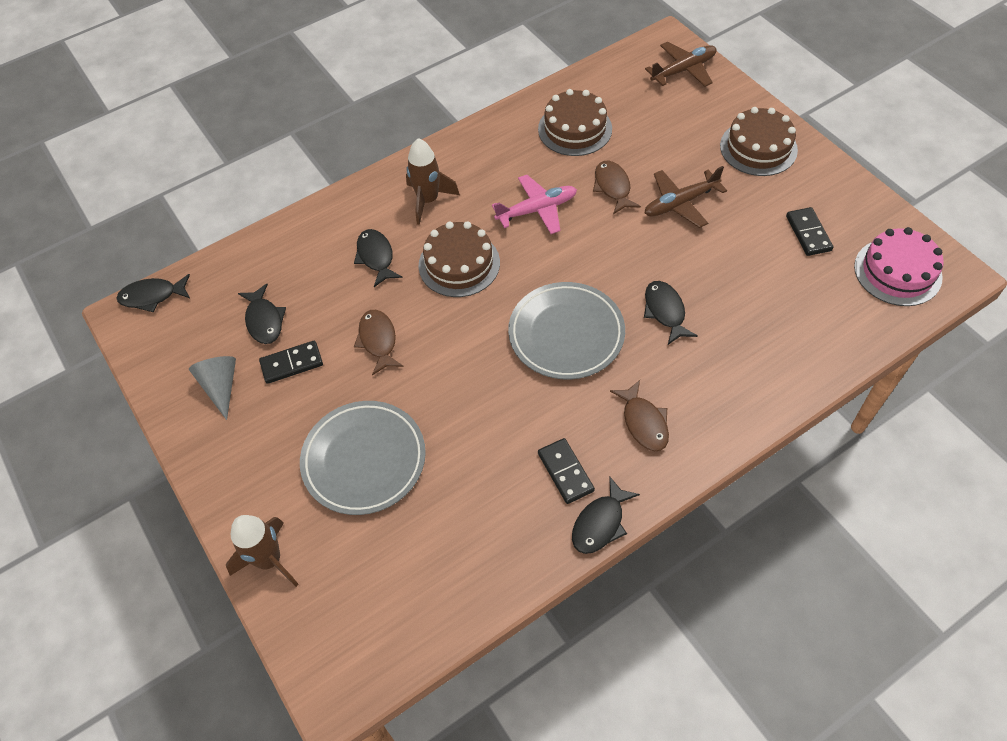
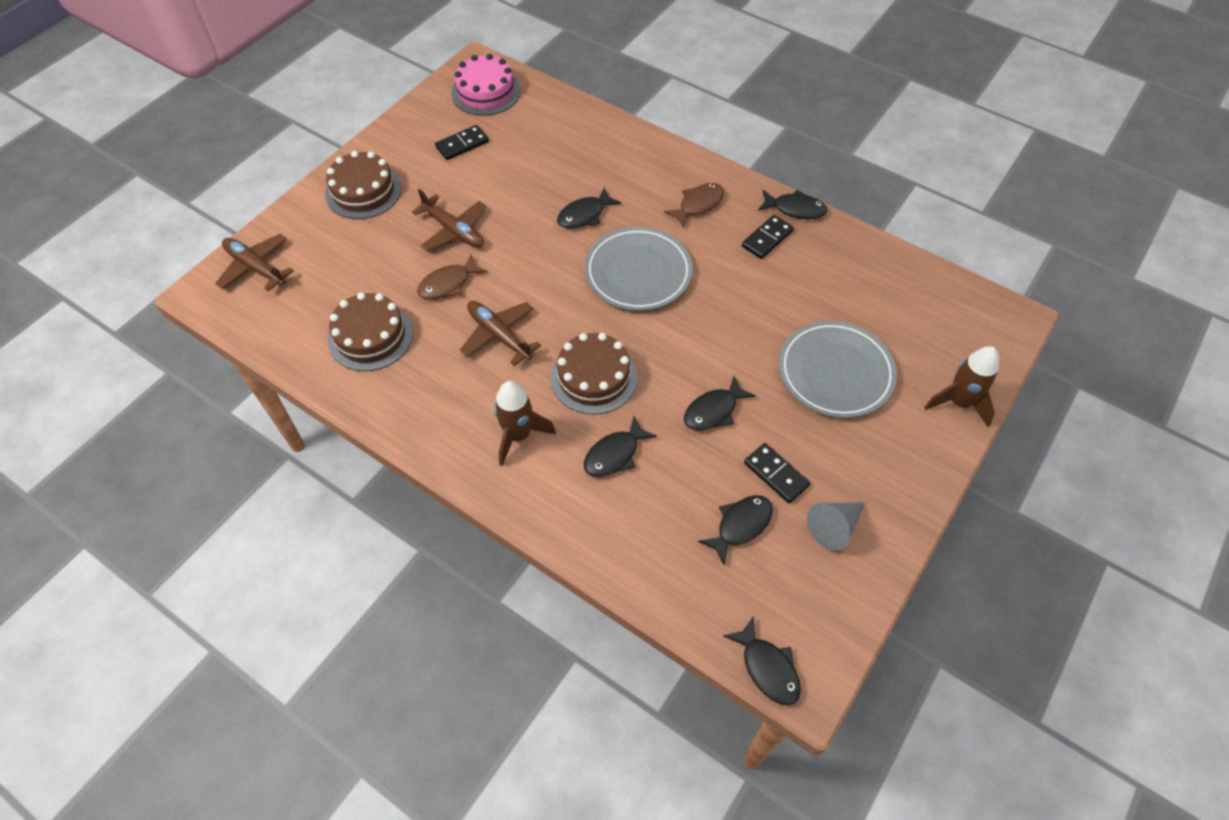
camera: 115 degrees left, 0 degrees up
(378, 341) = (713, 411): brown fish -> black fish
(537, 210) = (499, 335): pink plane -> brown plane

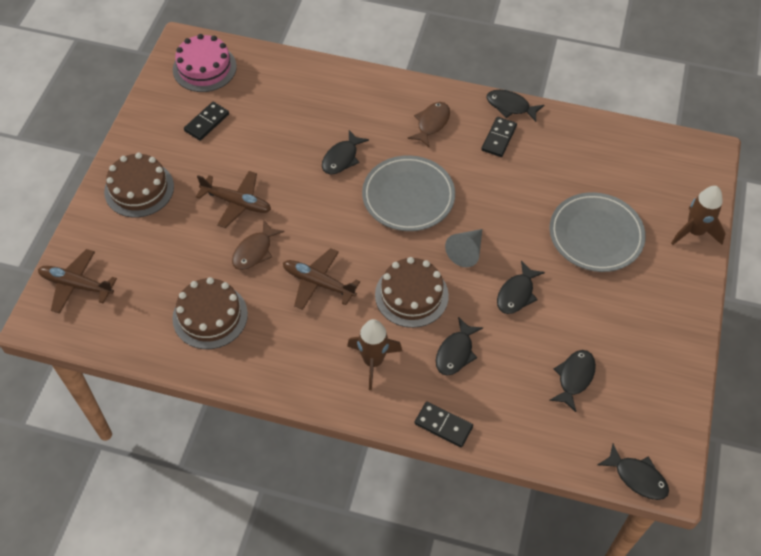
camera: 20 degrees left, 0 degrees up
(776, 474) = (584, 329): black domino -> black domino (443, 425)
(795, 209) = (510, 106): black fish -> black fish turned 150 degrees counterclockwise
(834, 527) = (642, 357): grey cone -> grey cone (466, 252)

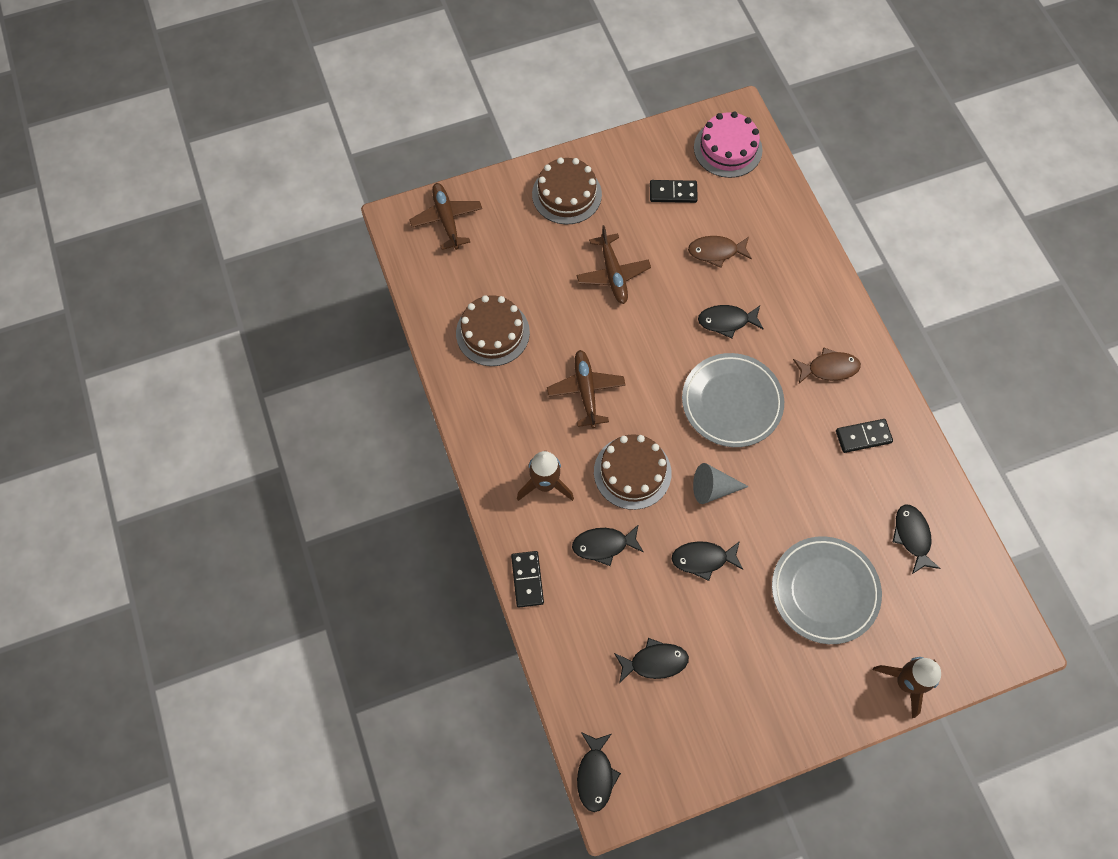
camera: 55 degrees right, 10 degrees up
(254, 251) = (577, 321): brown fish -> brown fish (716, 252)
(510, 106) = (910, 423): black fish -> black fish (912, 536)

